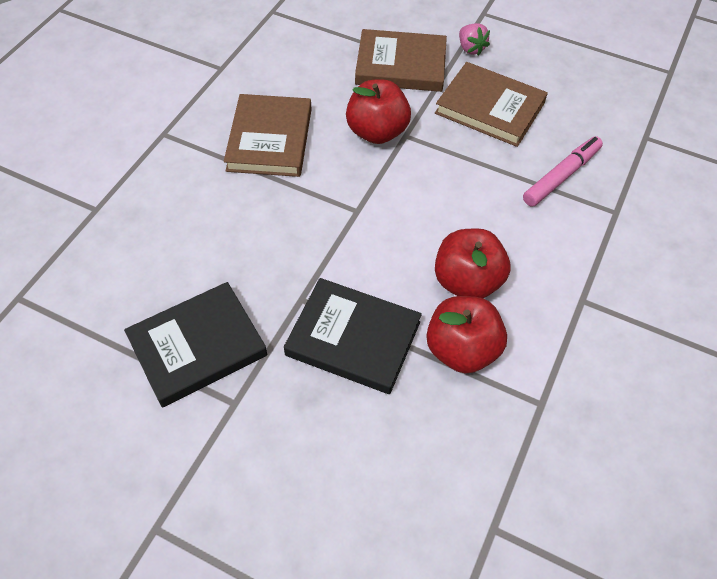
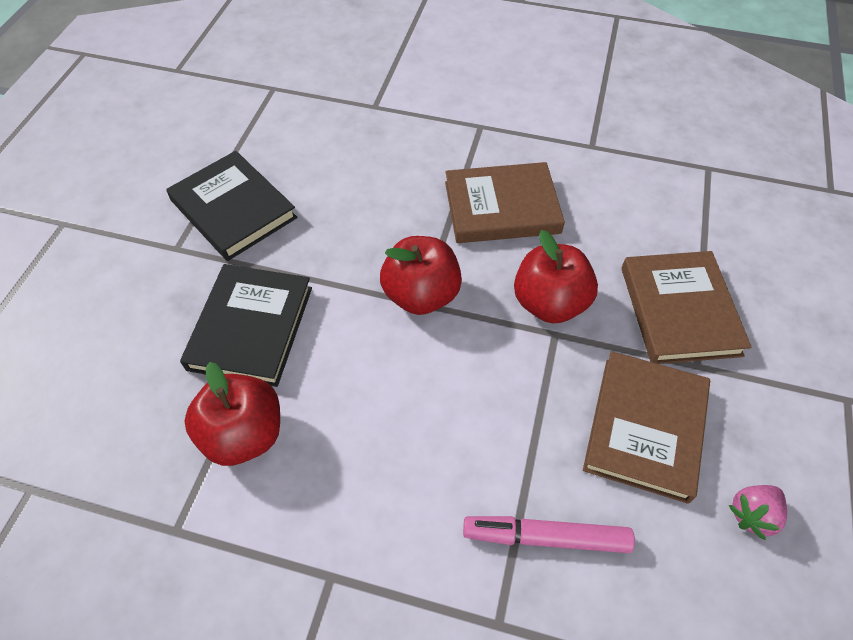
camera: 80 degrees right, 0 degrees up
(467, 282) = (339, 430): red apple -> red apple (421, 295)
(470, 48) = (757, 390): pink strawberry -> pink strawberry (752, 514)
(561, 176) = (546, 537): pink marker -> pink marker turned 150 degrees clockwise

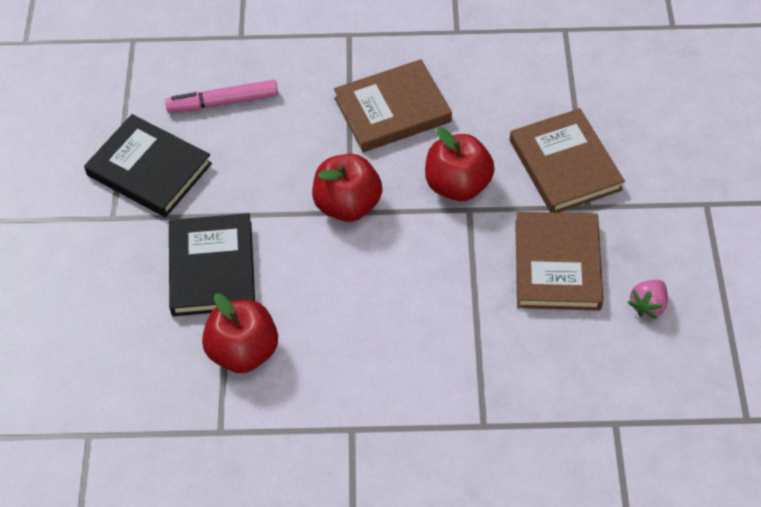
camera: 15 degrees left, 0 degrees up
(546, 537) = (501, 361): pink marker -> pink marker (223, 102)

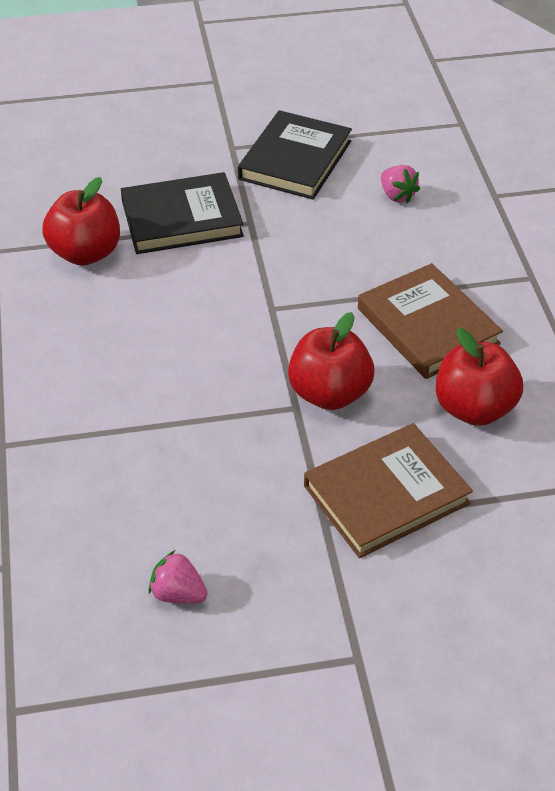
camera: 80 degrees right, 10 degrees down
(223, 102) = (397, 195): pink marker -> pink strawberry
(347, 205) = (280, 305): red apple -> red apple (474, 409)
(557, 264) = (228, 496): brown book -> none

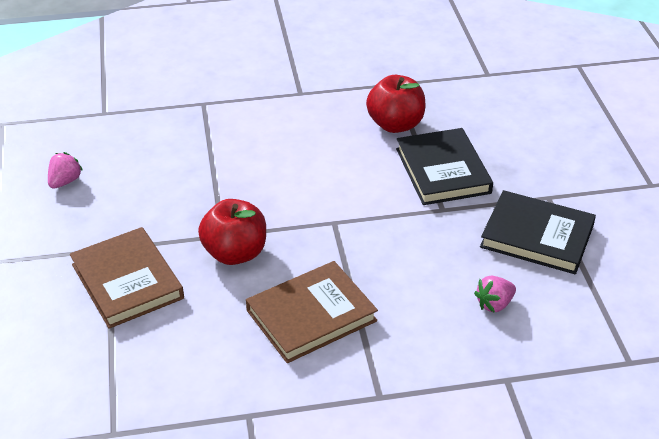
camera: 90 degrees right, 5 degrees down
(474, 409) = (209, 339): red apple -> none

